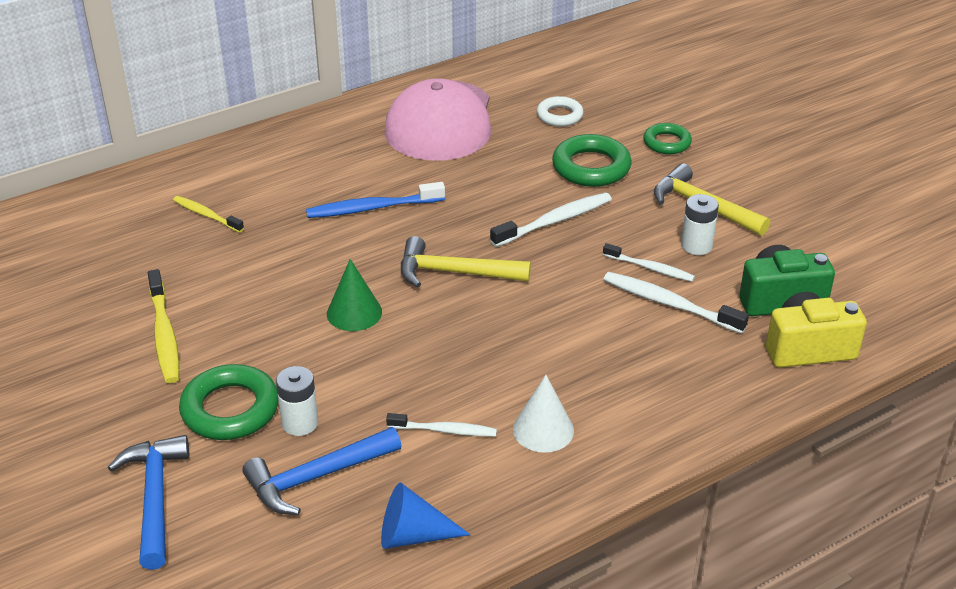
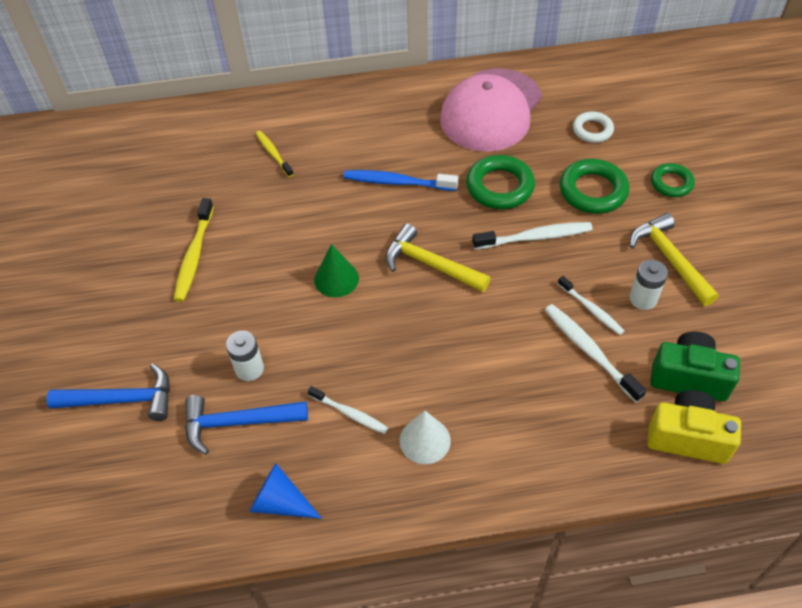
camera: 25 degrees right, 15 degrees up
(155, 498) = (122, 400): blue hammer -> blue hammer turned 75 degrees clockwise
(230, 409) = (207, 339): green ring -> green ring (500, 187)

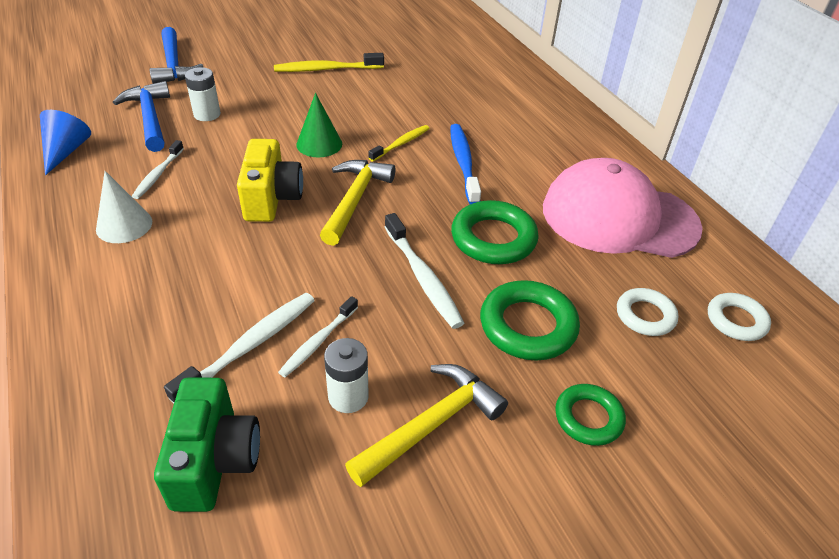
camera: 70 degrees right, 10 degrees down
(273, 154) = (464, 87): yellow toothbrush -> yellow toothbrush (401, 144)
(603, 90) = (736, 320): none -> white ring
(687, 437) = (112, 464): yellow camera -> yellow camera (271, 198)

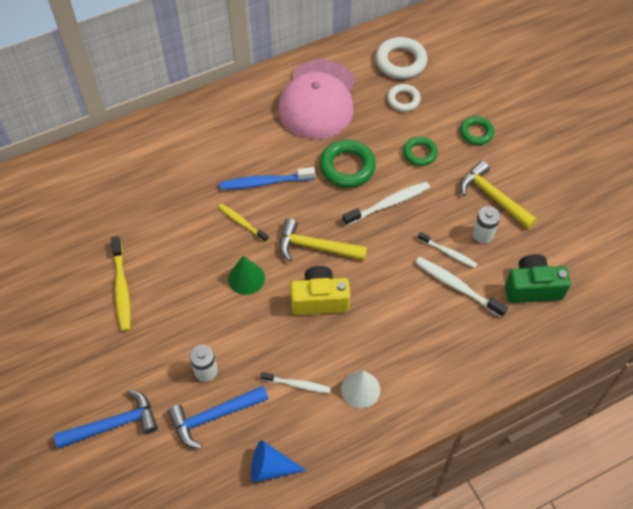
camera: 90 degrees left, 15 degrees up
(528, 326) = (419, 153): green ring -> green ring, size x0.63
(736, 320) = (400, 61): white ring -> white ring, size x1.60

